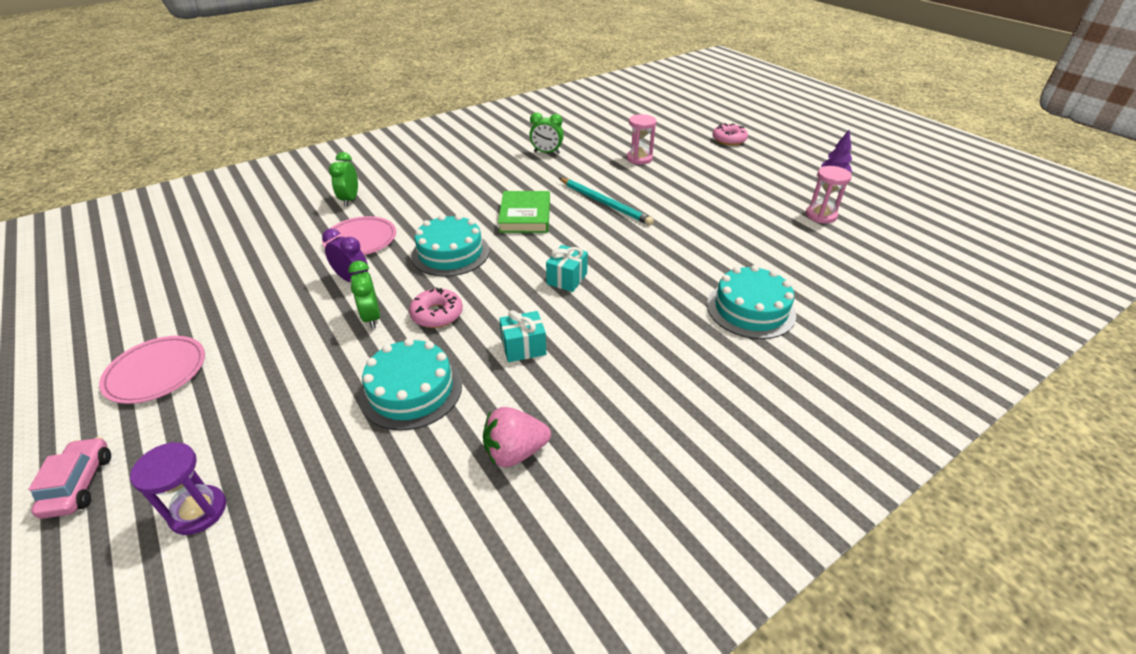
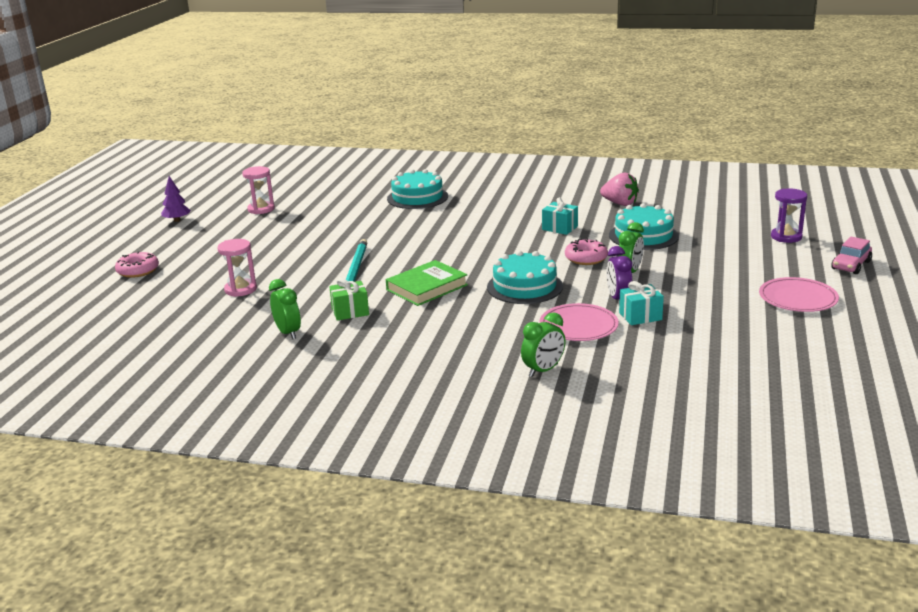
camera: 130 degrees left, 15 degrees down
(539, 177) = (350, 312): none -> green gift
(567, 279) = (478, 243): turquoise gift -> turquoise gift (640, 316)

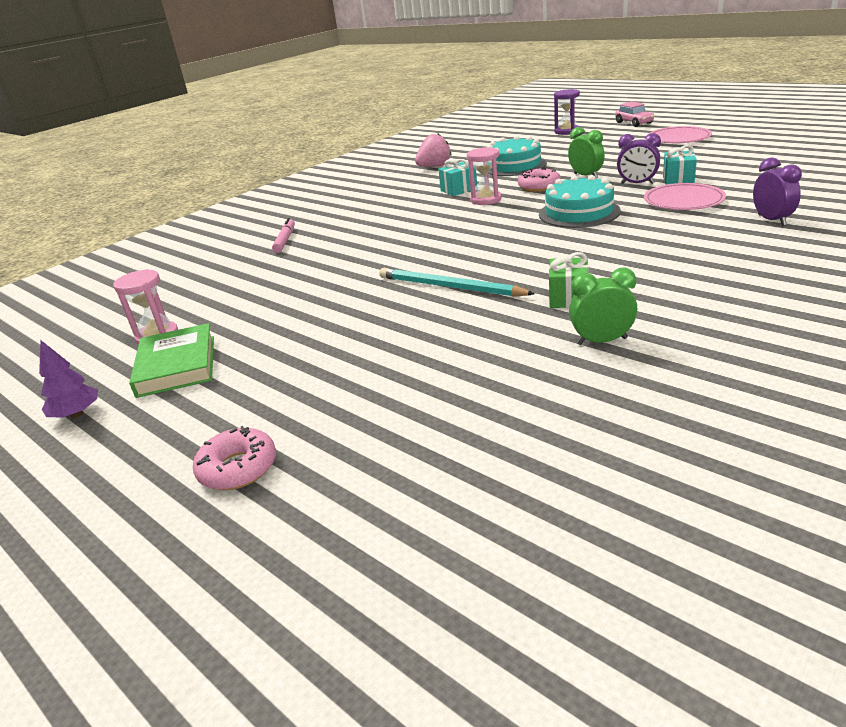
camera: 60 degrees left, 5 degrees up
(240, 289) = (426, 369): pink hourglass -> pink hourglass (486, 200)
(417, 197) = (285, 240): turquoise cake -> pink marker
(427, 287) = (539, 253): green book -> green book (177, 365)
(543, 370) = (771, 220): green clock -> purple clock

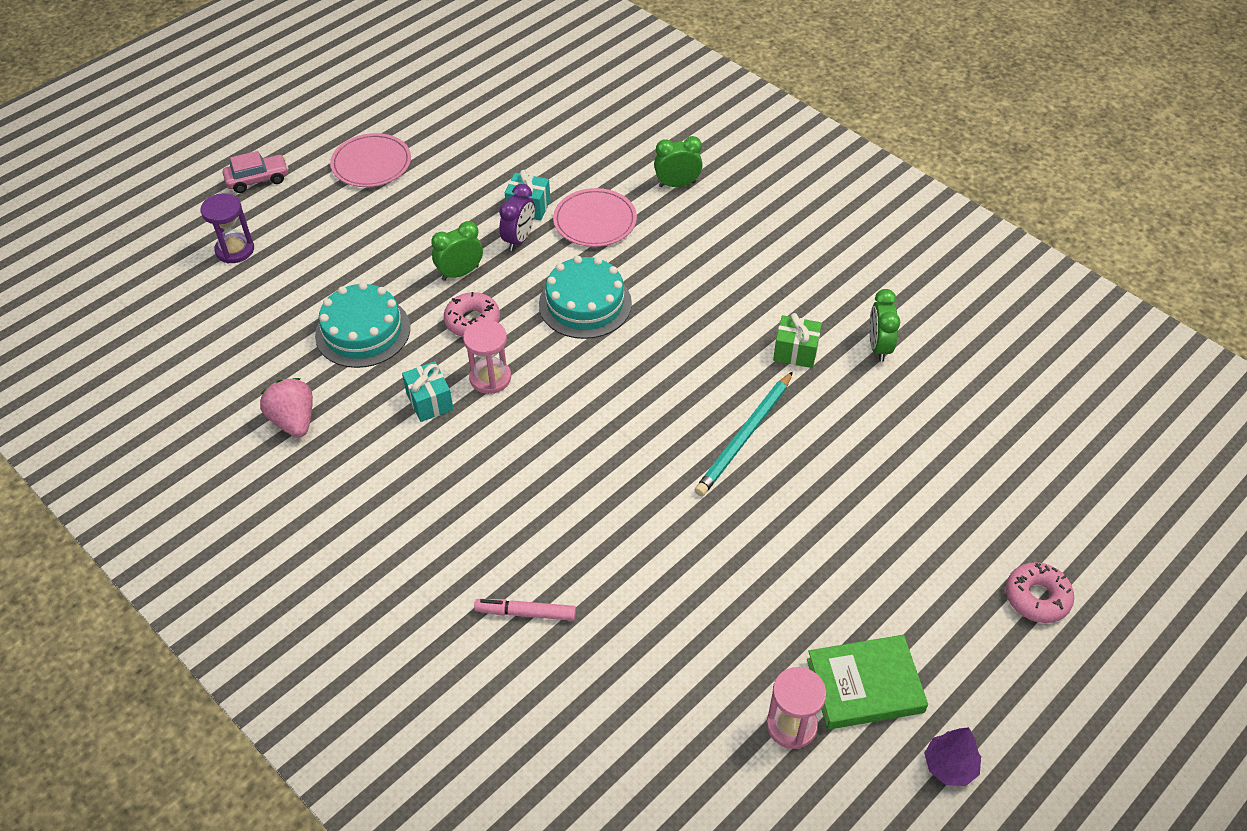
camera: 90 degrees left, 20 degrees up
(771, 220) = (677, 184): purple clock -> green clock

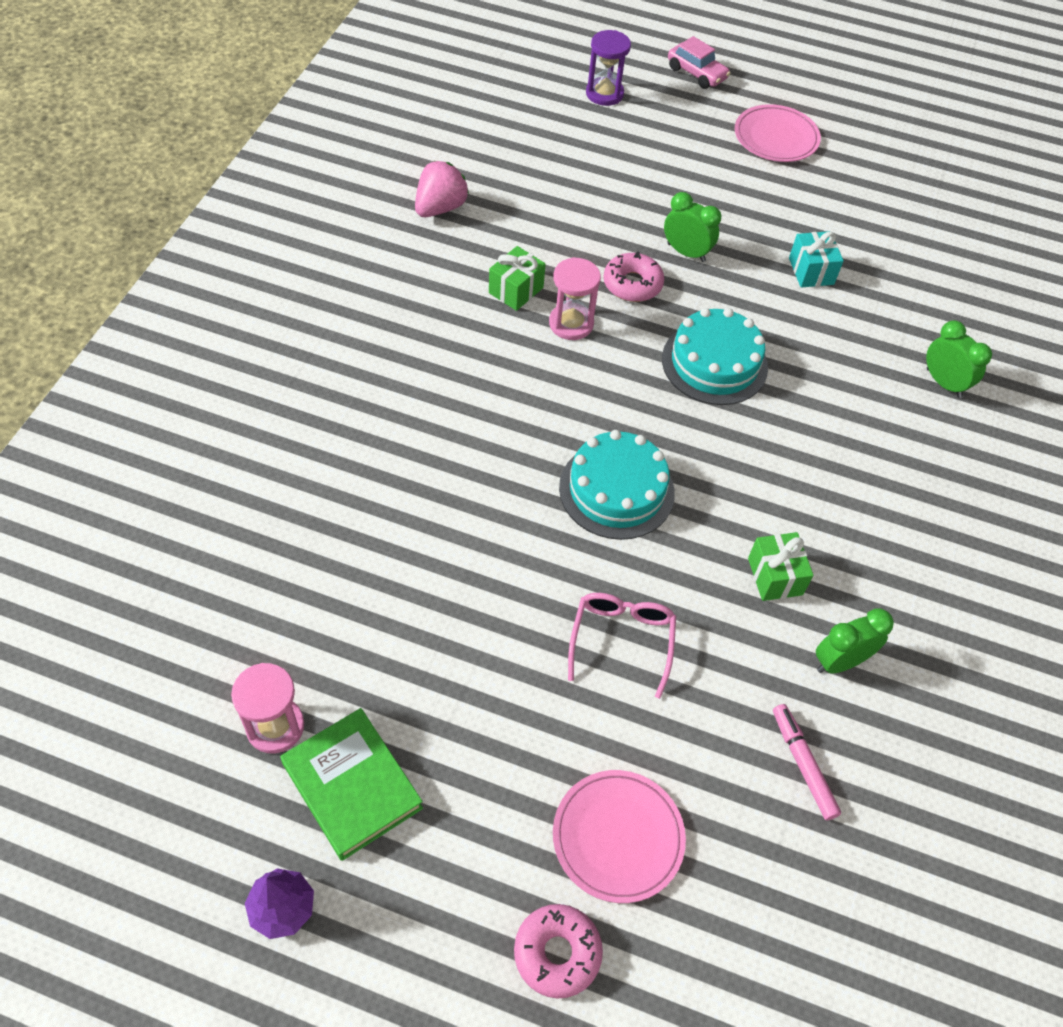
camera: 60 degrees right, 5 degrees up
(363, 331) = (568, 212): turquoise cake -> turquoise cake (616, 490)
(429, 401) = (516, 290): turquoise gift -> green gift
(519, 239) = (762, 280): purple clock -> none
(526, 613) = (313, 452): pink marker -> pink marker (803, 764)
(595, 221) = (833, 331): pink plate -> pink plate (618, 837)
(744, 437) = (624, 564): turquoise pencil -> none
(809, 464) = (621, 640): none -> pink glasses

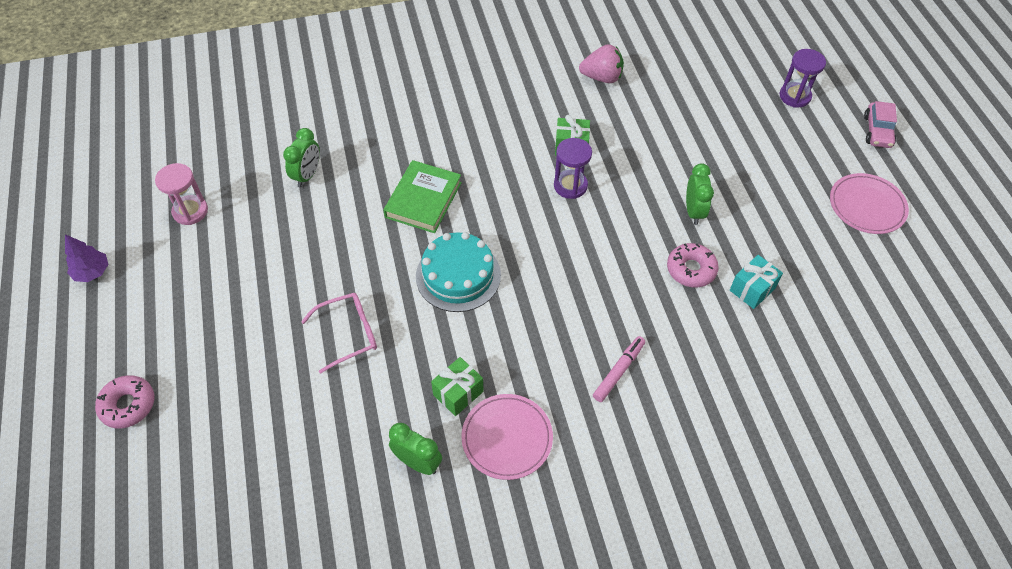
camera: 60 degrees right, 0 degrees up
(352, 786) = (175, 261): green book -> green book (423, 200)
(571, 324) = (570, 186): pink hourglass -> purple hourglass
(618, 837) = (215, 399): pink plate -> pink plate (507, 438)
(632, 284) = (635, 198): pink donut -> pink donut (691, 269)
(714, 363) = (609, 275): turquoise cake -> none
(803, 764) = (324, 475): pink marker -> pink marker (618, 371)
(943, 383) = (724, 422): green clock -> green clock (307, 175)

